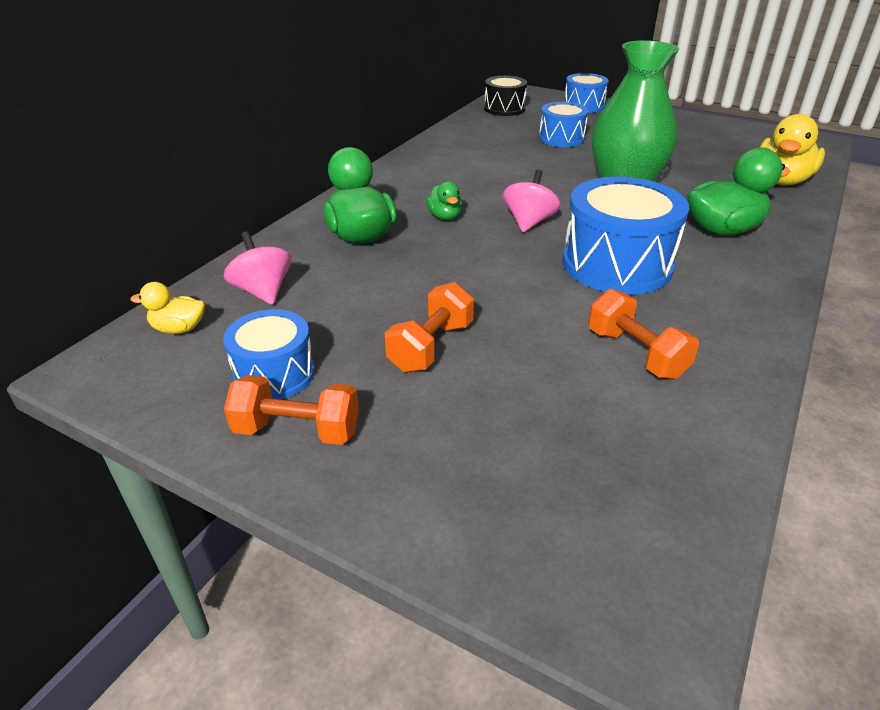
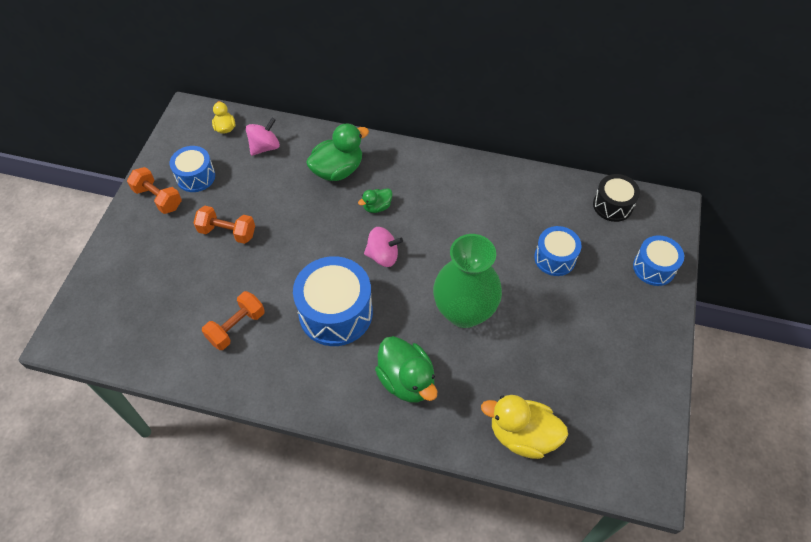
camera: 75 degrees right, 20 degrees up
(297, 431) = (158, 198): orange dumbbell -> orange dumbbell turned 45 degrees counterclockwise

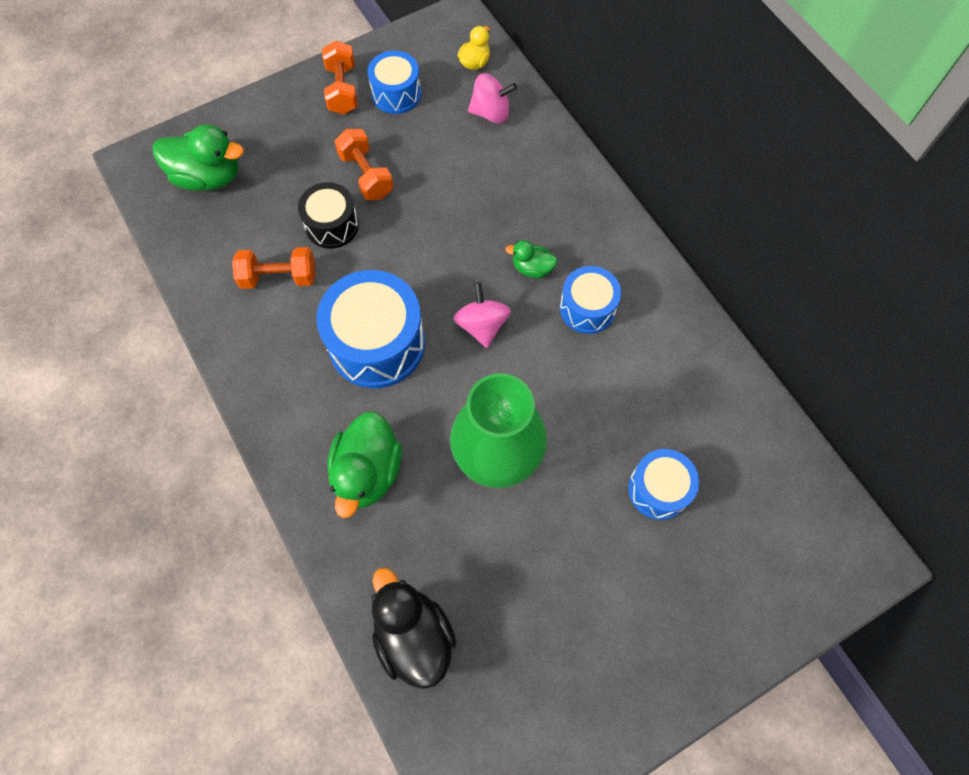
camera: 45 degrees right, 10 degrees up
(338, 170) = (536, 195): green duck -> green duck (208, 177)
(383, 256) = (482, 325): pink spinning top -> pink spinning top turned 150 degrees counterclockwise
(522, 435) = (413, 636): yellow duck -> black duck
(612, 205) = (798, 491): black drum -> black drum (332, 225)
(654, 267) = (763, 606): blue drum -> blue drum (587, 308)

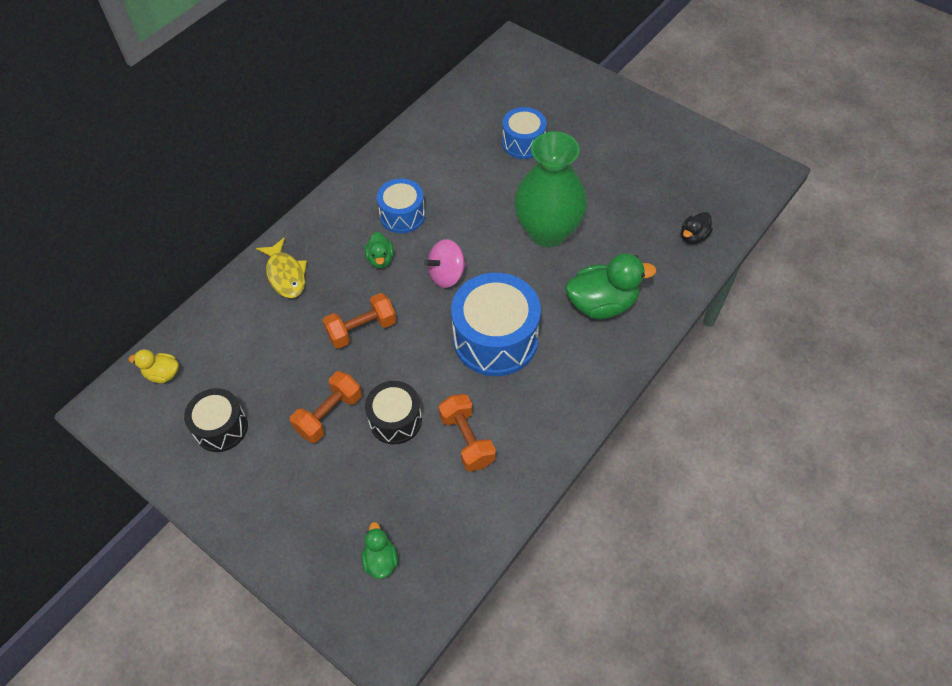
camera: 110 degrees left, 10 degrees down
(208, 177) = (380, 560): green duck -> green duck, size x0.53
(342, 89) = (228, 480): orange dumbbell -> orange dumbbell (362, 329)
(396, 94) = (221, 427): blue drum -> black drum
(413, 636) = (693, 236): black duck -> black duck, size x0.53
(491, 113) = (224, 340): pink spinning top -> none
(549, 178) = (285, 274): none -> yellow fish

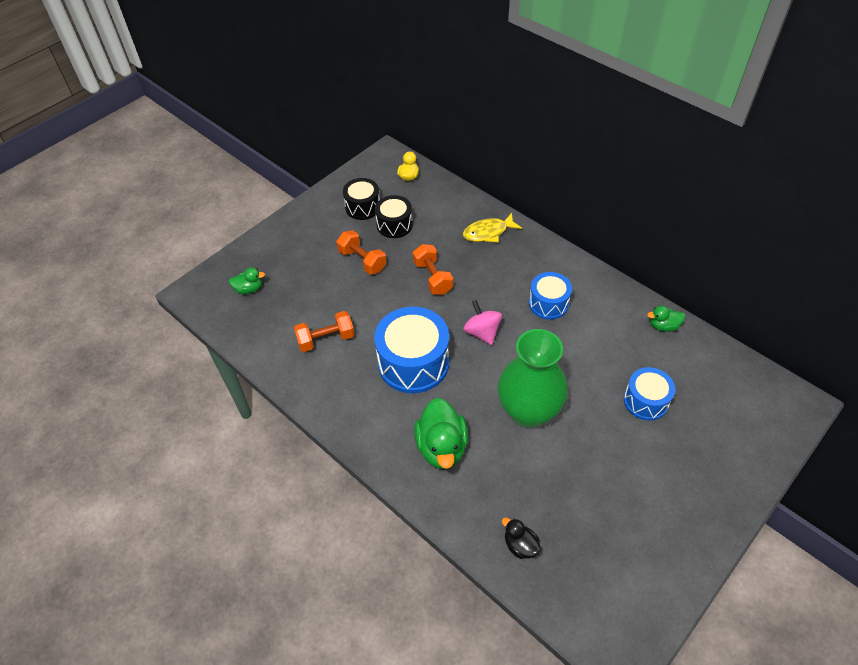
camera: 95 degrees right, 5 degrees down
(380, 259) = (501, 289): green duck -> green duck (663, 326)
(395, 420) = (351, 297): black drum -> black drum (394, 225)

